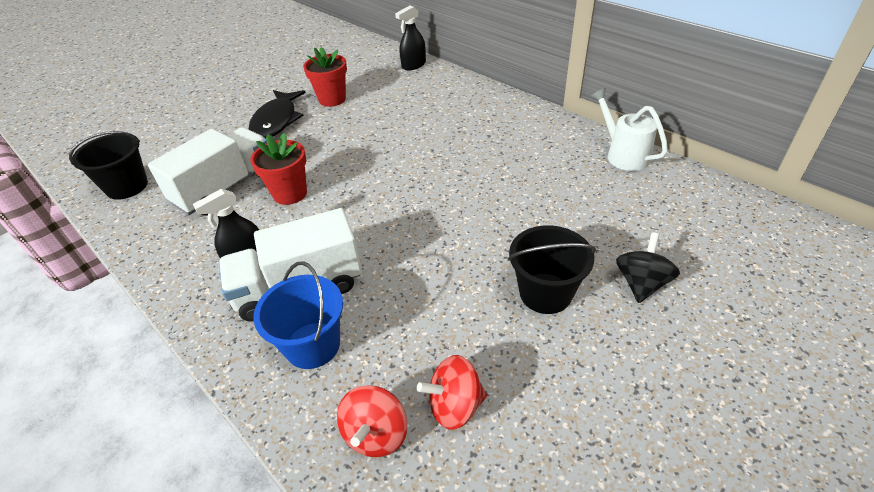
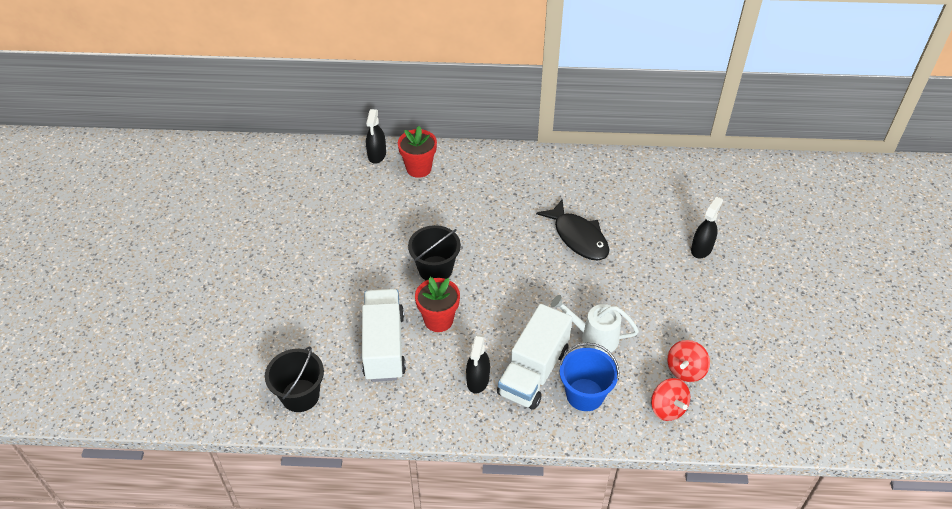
camera: 45 degrees left, 5 degrees up
(276, 121) = (336, 270): black fish -> black fish (578, 237)
(332, 99) = (354, 225): red flower pot -> red flower pot (419, 168)
(545, 293) = (664, 285): black bucket -> black bucket (435, 269)
(623, 154) = (613, 163): white watering can -> white watering can (594, 337)
(641, 283) = (701, 248): black spinning top -> black spray bottle

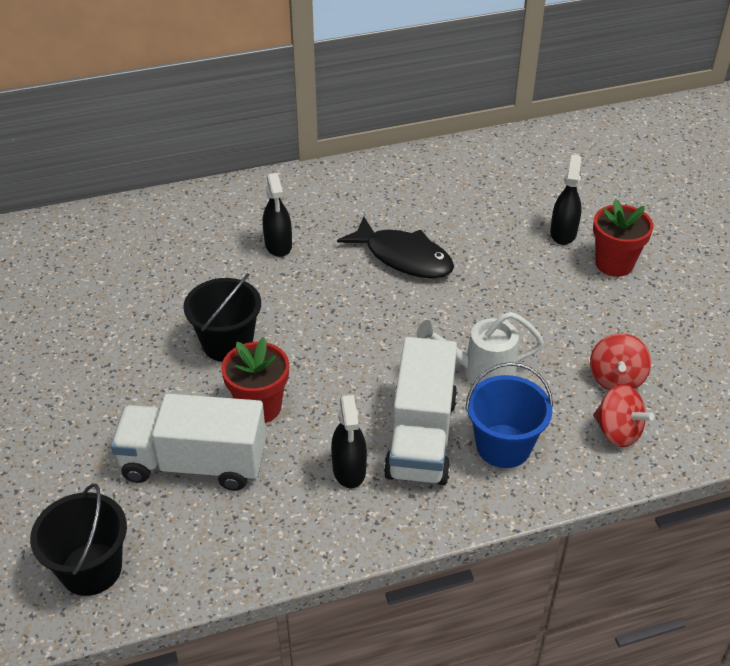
camera: 20 degrees left, 5 degrees down
(377, 155) = (85, 222): black spray bottle -> black spray bottle (278, 245)
(384, 346) = (194, 463): white truck -> white truck turned 60 degrees counterclockwise
(419, 168) = (152, 226): red flower pot -> red flower pot (614, 264)

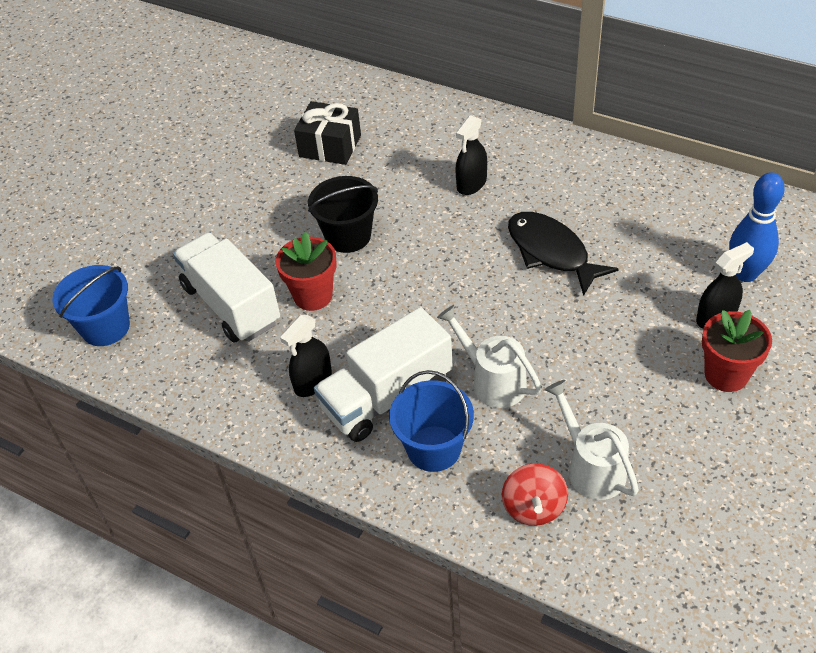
camera: 50 degrees right, 5 degrees up
(91, 569) = (105, 327): black bucket -> blue bucket
(113, 285) = (330, 146): none -> black gift
(403, 257) = (551, 252): black fish -> black fish turned 150 degrees clockwise
(544, 195) = (745, 274): none -> blue bowling pin
(616, 379) = (591, 467): red spinning top -> white watering can

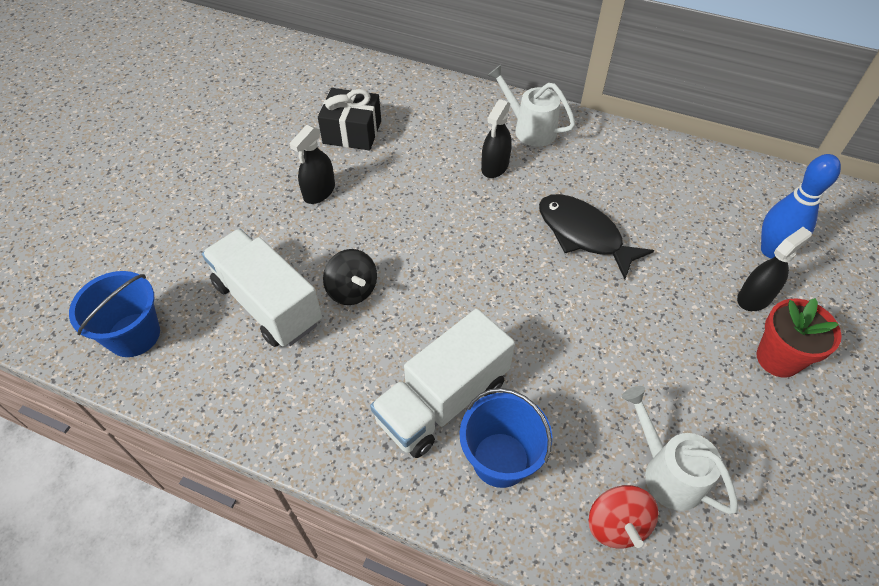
camera: 10 degrees left, 5 degrees up
(313, 296) = (352, 290): red flower pot -> black spinning top
(313, 381) = (363, 387): black spray bottle -> black spray bottle (319, 192)
(348, 236) = (381, 224): black bucket -> none
(492, 381) = (549, 377): white watering can -> white watering can (529, 129)

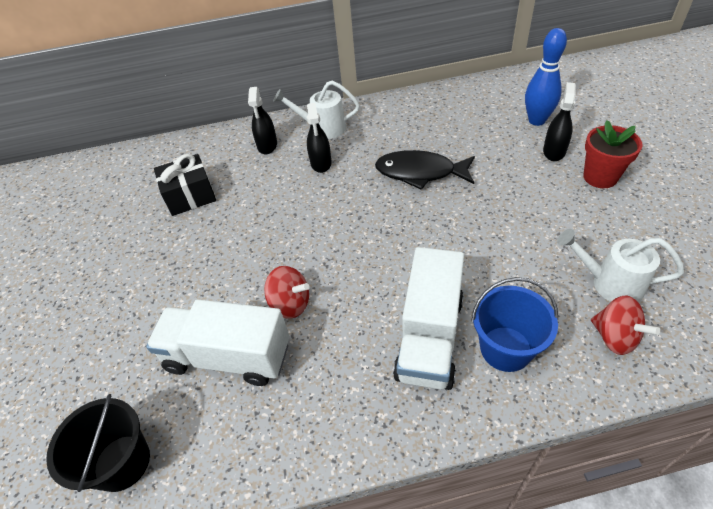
camera: 30 degrees left, 5 degrees down
(134, 335) = (122, 462): blue bucket -> black bucket
(319, 192) = (200, 251): black spray bottle -> black spray bottle (267, 145)
(352, 290) = (290, 304): black spinning top -> red spinning top

